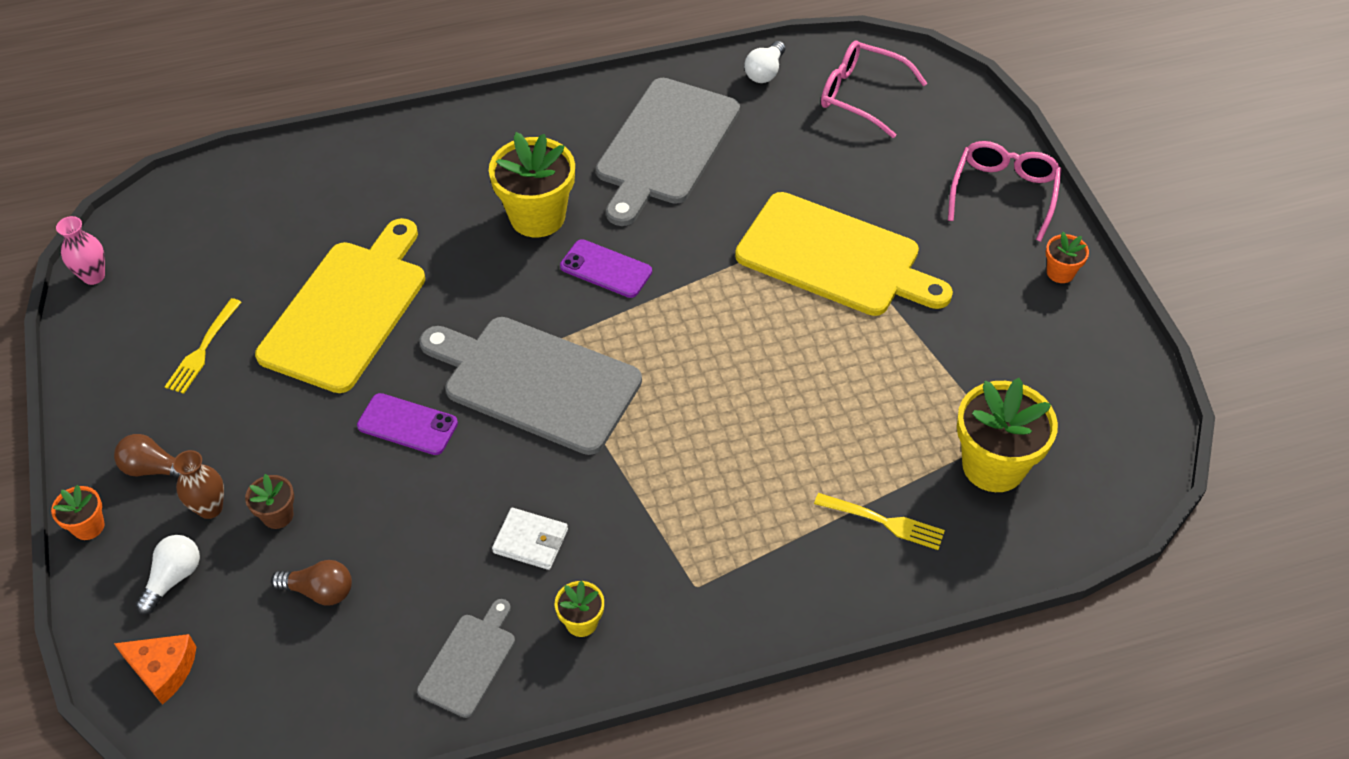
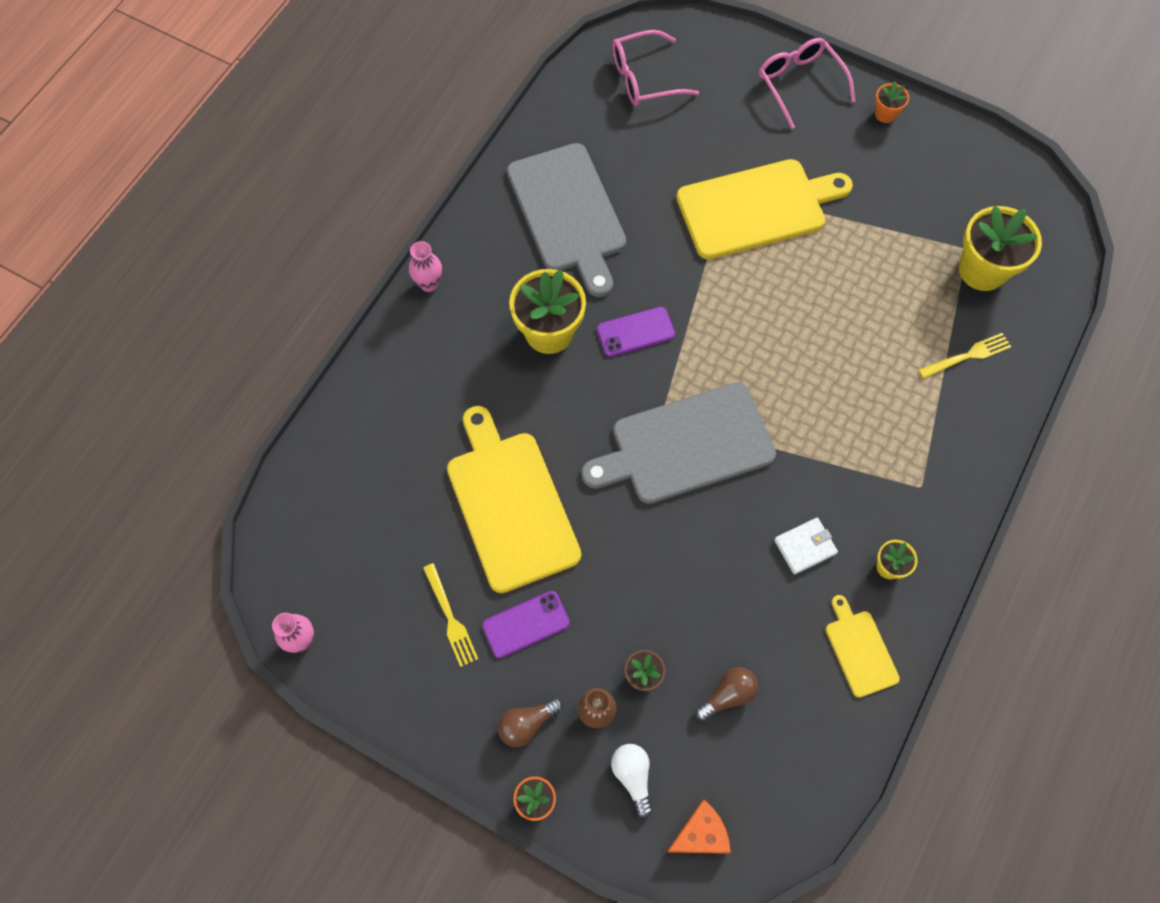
camera: 45 degrees left, 15 degrees up
(407, 424) = (645, 544): purple phone -> purple phone (526, 624)
(469, 661) = (860, 650): grey cutting board -> yellow cutting board
(492, 116) = (429, 284): none -> pink vase
(765, 72) = (566, 107): white light bulb -> none

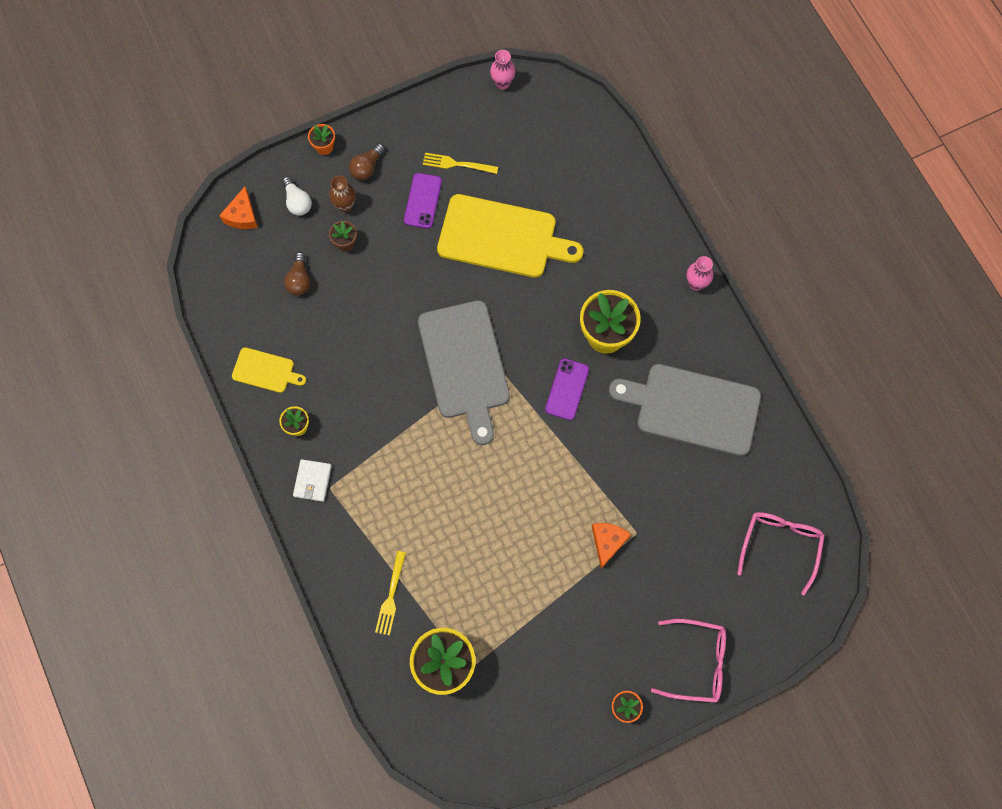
camera: 125 degrees right, 5 degrees up
(527, 724) = (367, 167): brown light bulb -> brown light bulb turned 150 degrees counterclockwise
(633, 776) = (297, 202): white light bulb -> white light bulb turned 45 degrees clockwise
(686, 445) = (464, 364): grey cutting board -> grey cutting board turned 150 degrees clockwise
(756, 208) = (607, 542): yellow cutting board -> orange cheese
(805, 547) = (347, 387): white wallet -> white wallet (312, 481)

